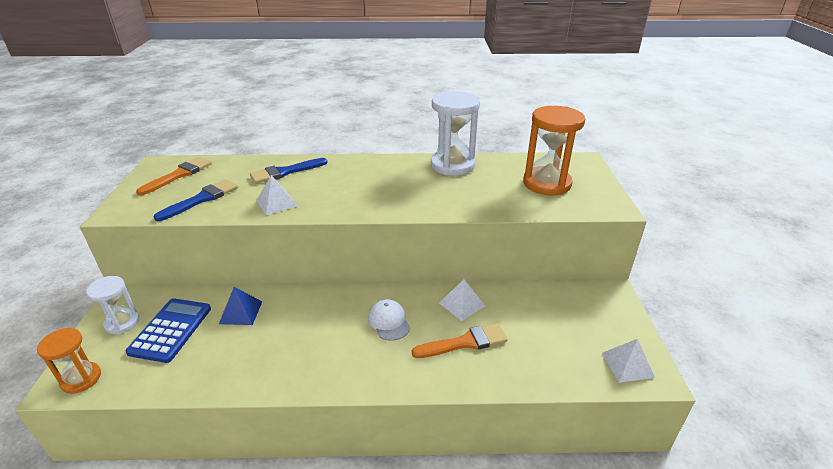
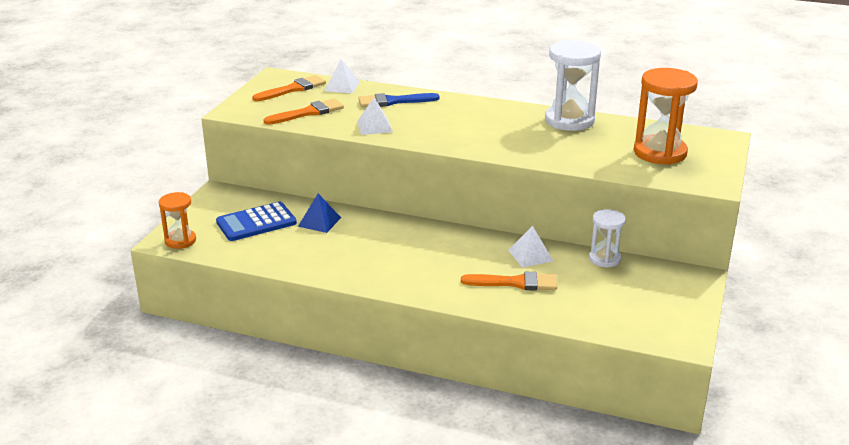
camera: 20 degrees right, 5 degrees down
(122, 323) = (217, 210): white hourglass -> white hourglass (604, 259)
(171, 330) = (256, 223): blue calculator -> blue calculator turned 150 degrees counterclockwise
(201, 199) = (308, 113): blue brush -> orange brush
(389, 321) = (451, 254): white cap -> none
(627, 365) = (665, 330): white pyramid -> white pyramid (342, 86)

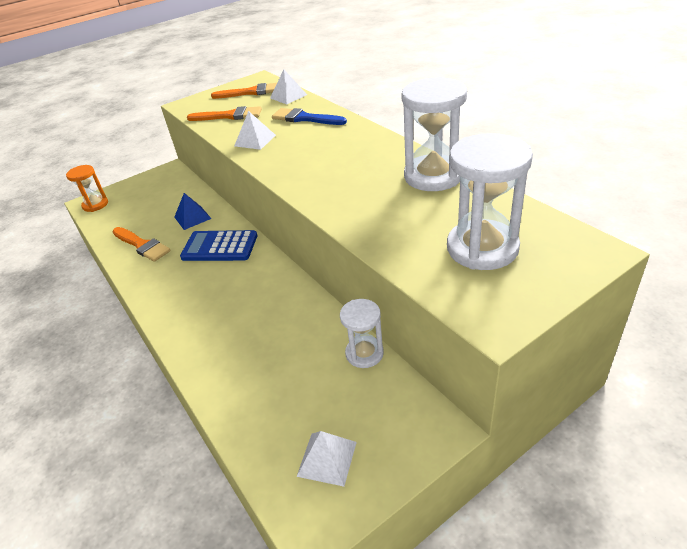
camera: 40 degrees right, 10 degrees up
(256, 223) = (155, 204): blue calculator -> blue calculator (220, 247)
(515, 283) = (249, 345): orange brush -> orange brush (142, 245)
(530, 255) = (301, 318): white pyramid -> white pyramid (327, 459)
(660, 153) = (482, 248): orange hourglass -> white hourglass

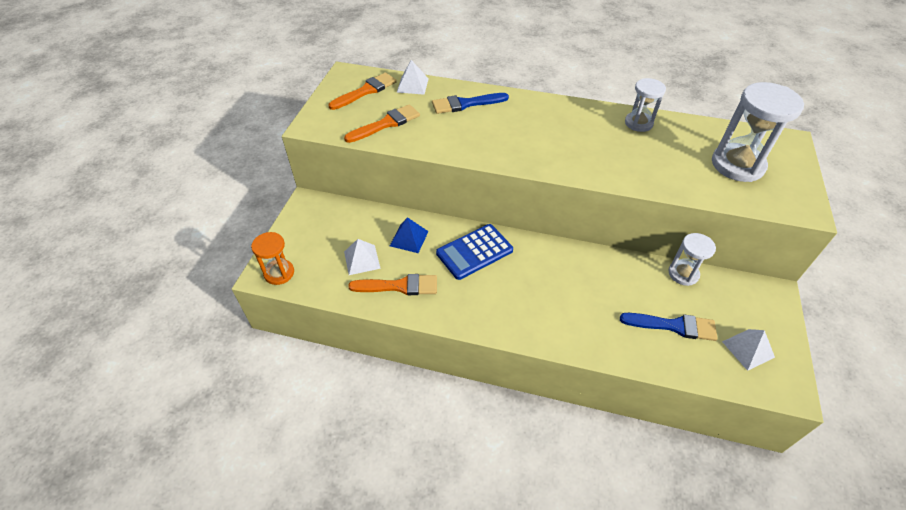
camera: 45 degrees left, 10 degrees up
(255, 140) = (455, 140): white pyramid -> white pyramid (362, 259)
(286, 390) = (673, 326): none -> blue brush
(433, 176) = (638, 123): white hourglass -> white hourglass, size x0.59

